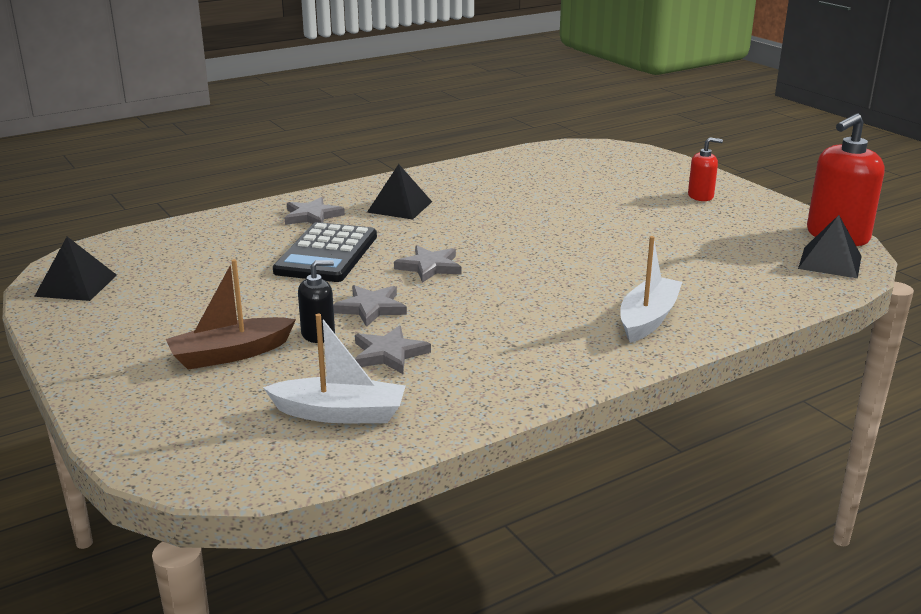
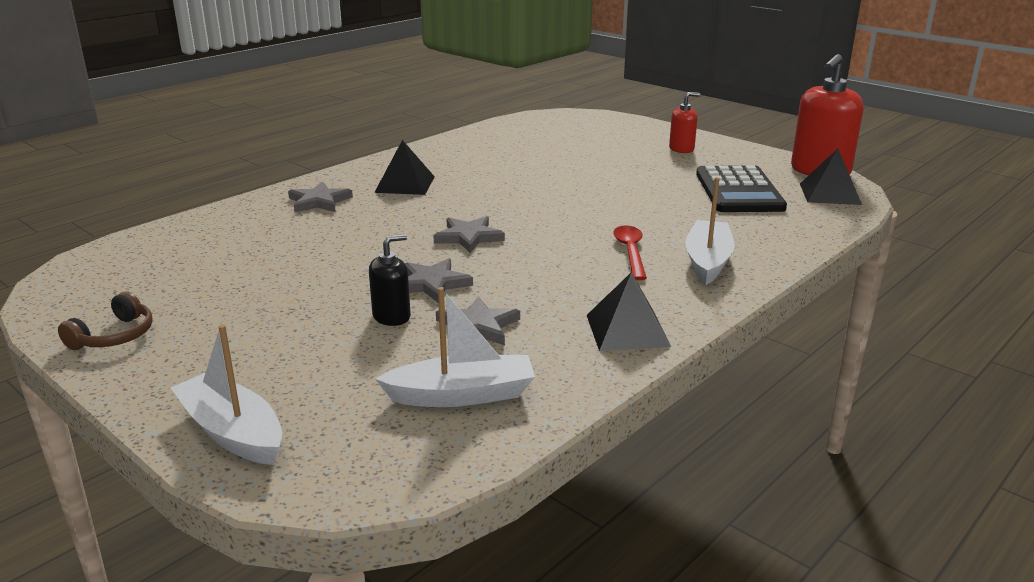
camera: 15 degrees left, 0 degrees up
(76, 285) = (86, 299): black pyramid -> black pyramid (627, 330)
(84, 320) = (114, 336): none -> brown headphones
(137, 416) = (232, 432): none -> white boat
(230, 354) = (306, 350): brown boat -> none
(327, 254) = (355, 236): black calculator -> black calculator (739, 191)
(576, 300) = (630, 252): none -> red spoon

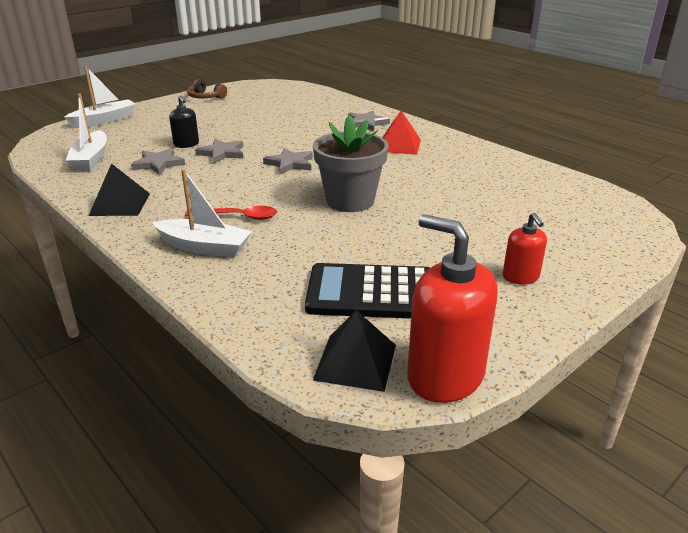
camera: 95 degrees right, 5 degrees up
(405, 184) = (399, 145): black pyramid -> red pyramid
(569, 203) = (350, 201): none -> grey flower pot

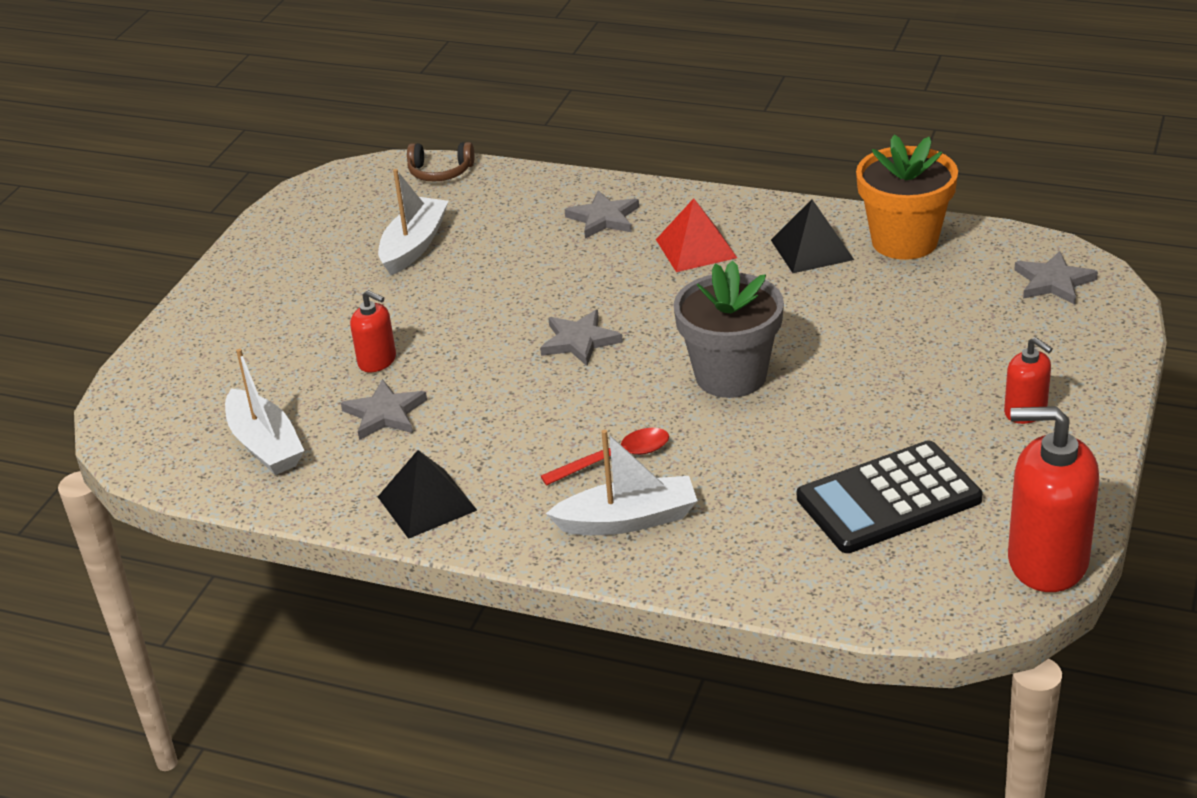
camera: 25 degrees left, 5 degrees up
(105, 120) = (169, 361): white boat -> white boat (414, 245)
(186, 144) = (377, 361): black soap dispenser -> red soap dispenser
(205, 97) = (272, 247): brown headphones -> brown headphones (440, 172)
(222, 153) = (456, 358): grey star -> grey star (1053, 282)
(355, 362) = (950, 584): black pyramid -> black pyramid (812, 249)
(524, 172) = (904, 241): none -> orange flower pot

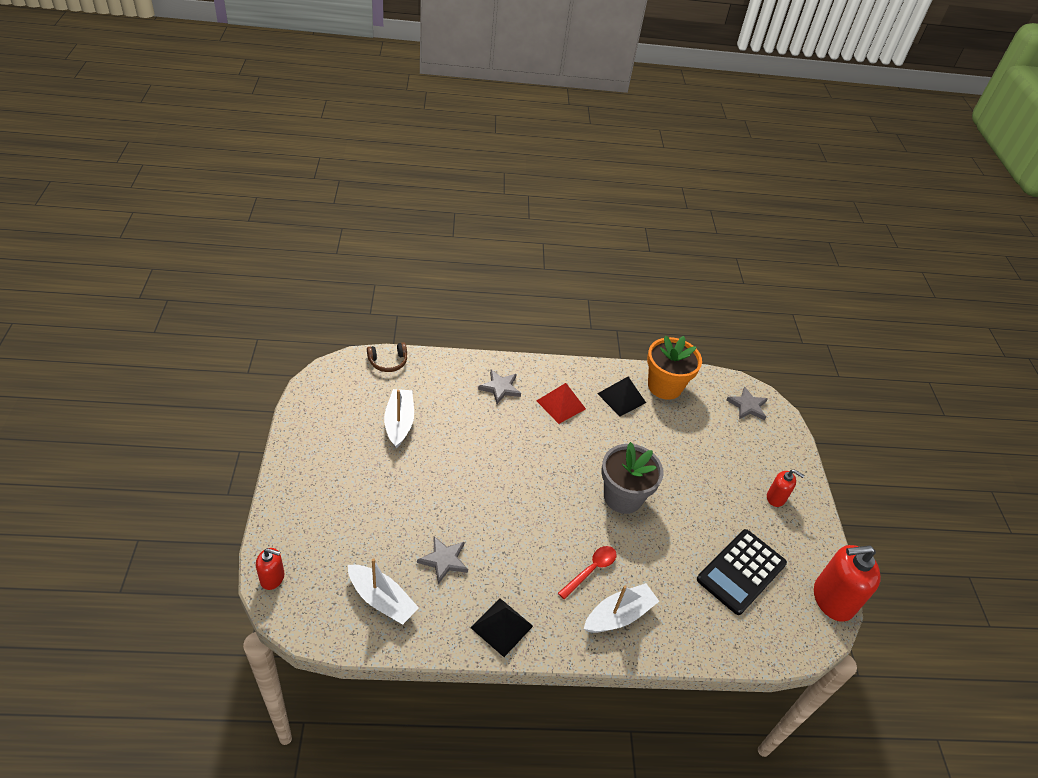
camera: 30 degrees left, 10 degrees up
(377, 361) = (420, 518): red soap dispenser -> red soap dispenser (272, 578)
(579, 341) = (530, 484): grey star -> none

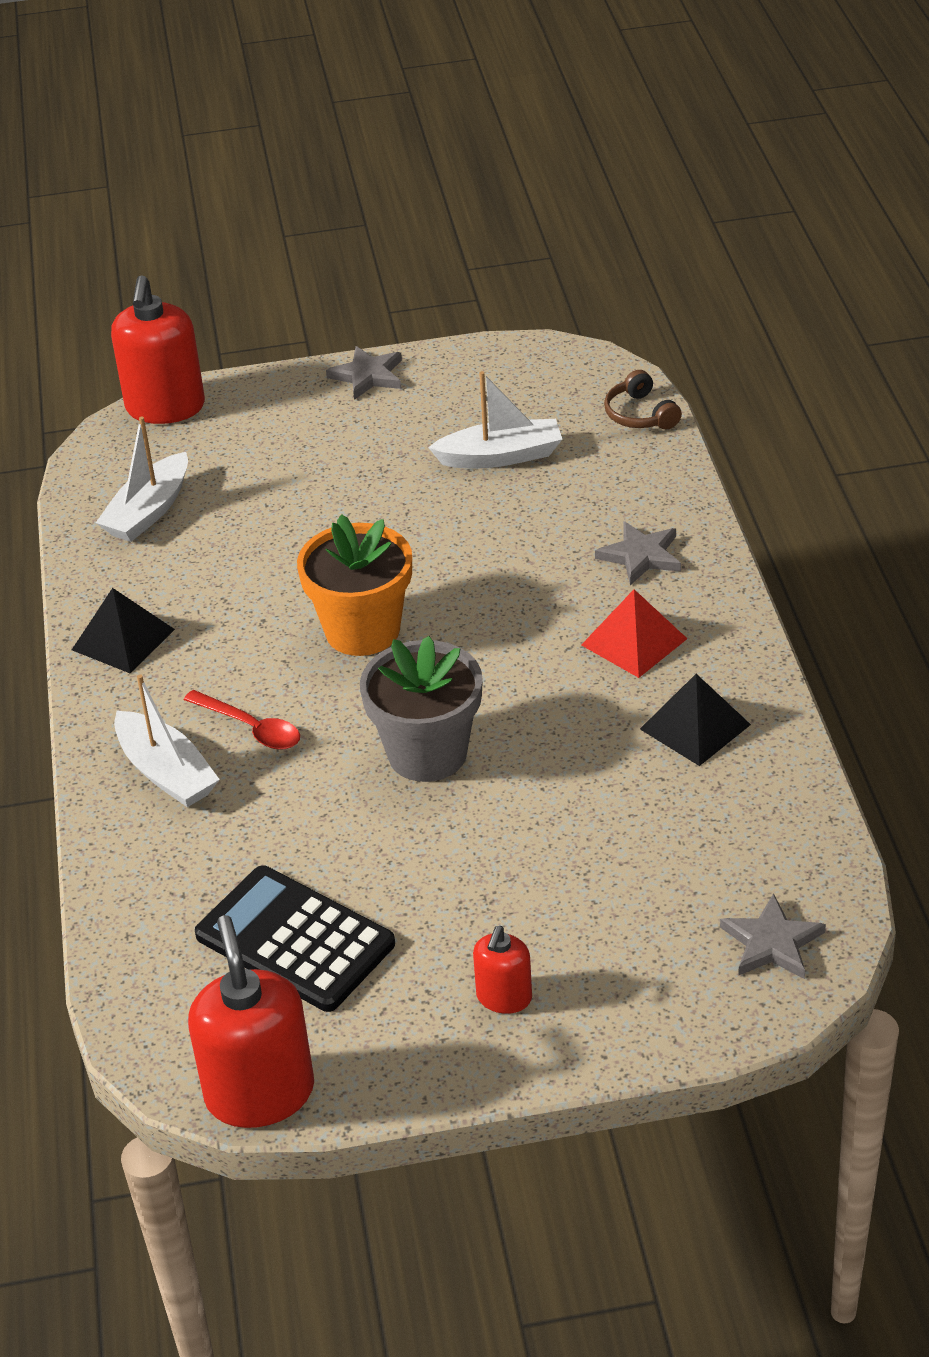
camera: 90 degrees right, 5 degrees down
(272, 578) = (165, 407): red soap dispenser -> red soap dispenser, size x1.89
(444, 560) = (232, 558): grey star -> grey star (368, 376)
(664, 386) = (765, 792): orange flower pot -> orange flower pot (362, 630)

